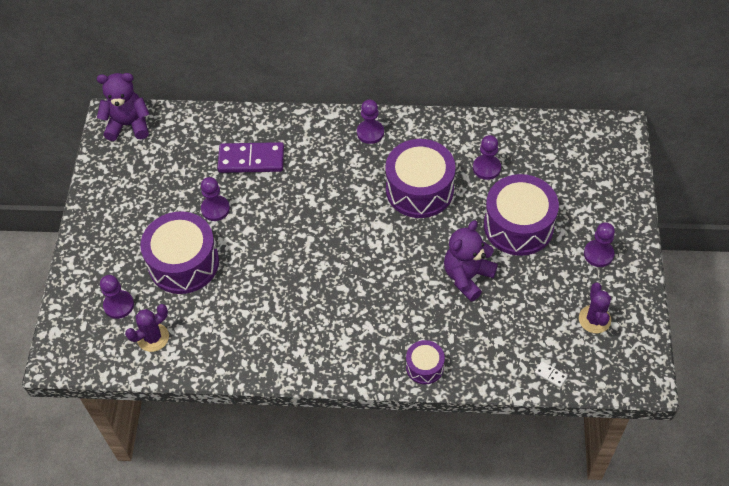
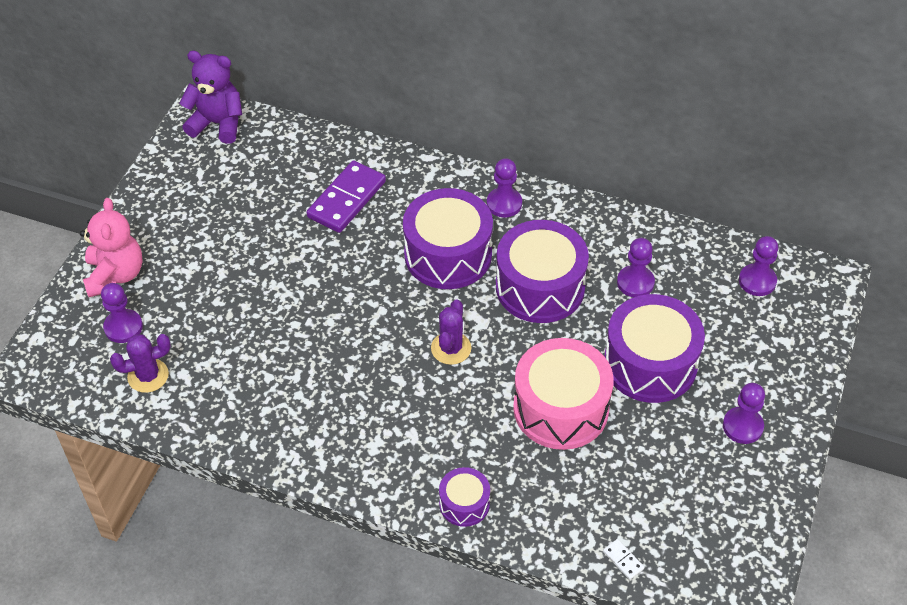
camera: 15 degrees right, 5 degrees down
(96, 266) = (115, 275): none -> pink teddy bear
(183, 263) = (218, 299): purple drum -> purple drum (448, 254)
(215, 209) = (281, 246): purple pawn -> purple pawn (757, 281)
(251, 159) = (346, 199): purple domino -> purple domino turned 75 degrees counterclockwise
(467, 276) = (561, 408): purple teddy bear -> pink drum
(594, 319) = (707, 506): purple cactus -> purple cactus (451, 348)

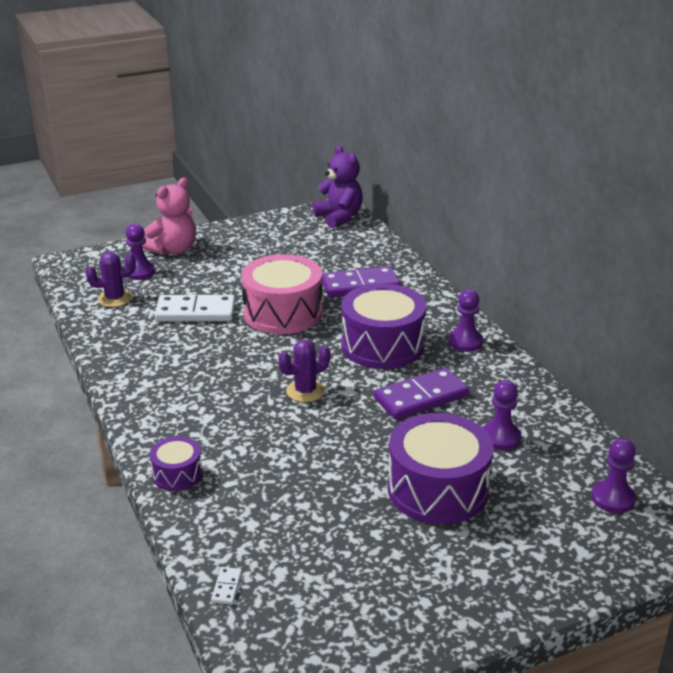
camera: 45 degrees right, 20 degrees down
(148, 376) = (115, 298): purple cactus -> purple cactus turned 45 degrees counterclockwise
(246, 335) = (195, 312): none -> white domino
(540, 287) = (421, 397): purple drum -> purple domino
(561, 408) = (327, 469): pink drum -> pink drum (283, 313)
(742, 426) = (455, 578): purple pawn -> none

